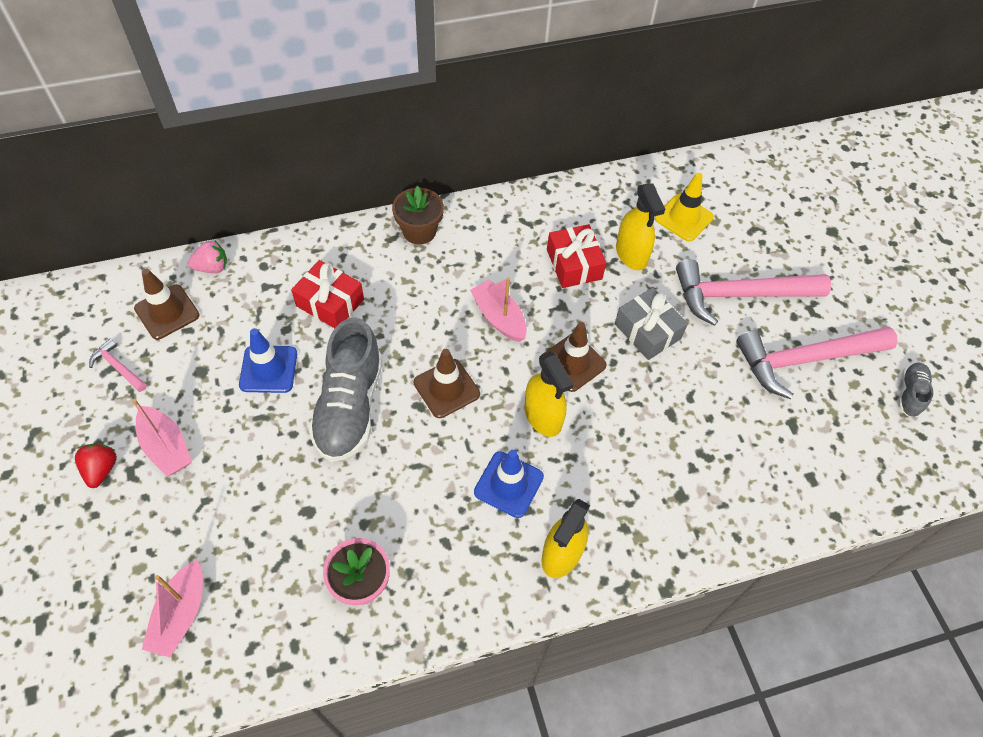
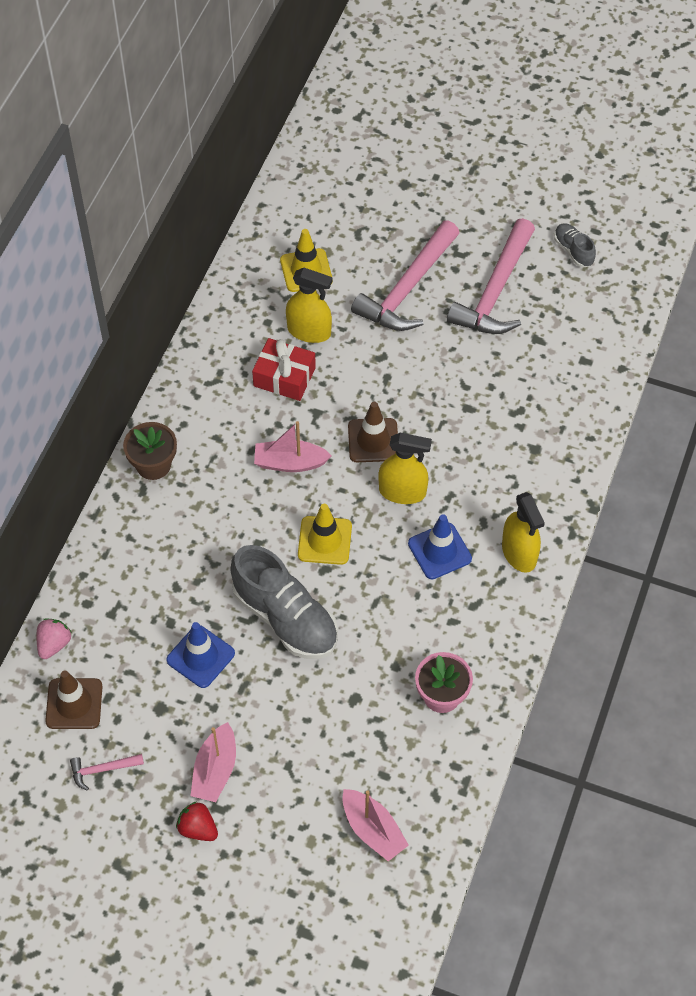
camera: 50 degrees left, 0 degrees up
(166, 447) = (215, 770): pink boat -> pink boat turned 105 degrees clockwise
(330, 302) = (171, 574): red gift -> none
(446, 388) = (324, 540): brown traffic cone -> yellow traffic cone
(647, 331) = (387, 372): grey gift -> none

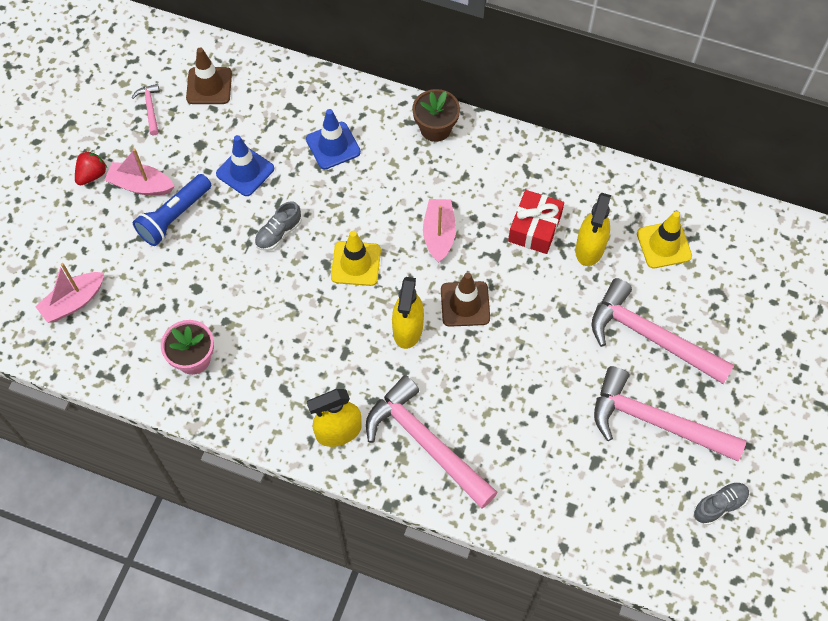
camera: 90 degrees right, 5 degrees up
(54, 644) = (263, 69): pink strawberry -> none
(260, 729) = (174, 217): none -> blue flashlight
(285, 618) = (278, 233): grey shoe -> grey shoe, size x0.49
(439, 551) = (342, 360): blue traffic cone -> blue traffic cone (333, 146)
(527, 476) = (426, 443): none -> pink hammer

